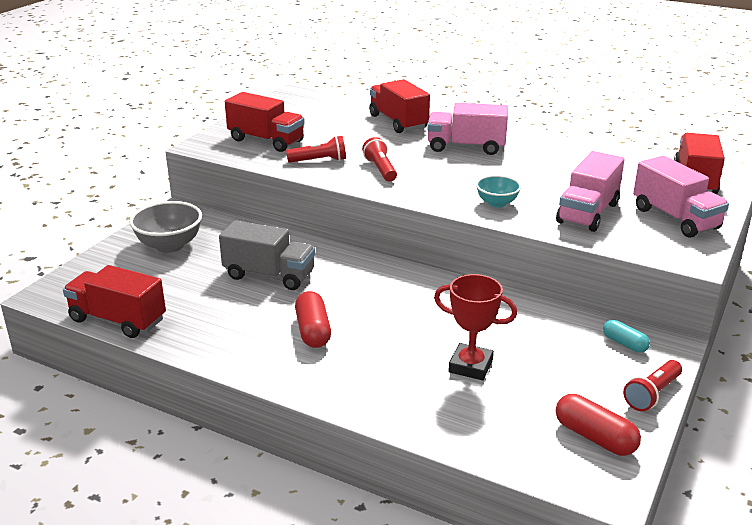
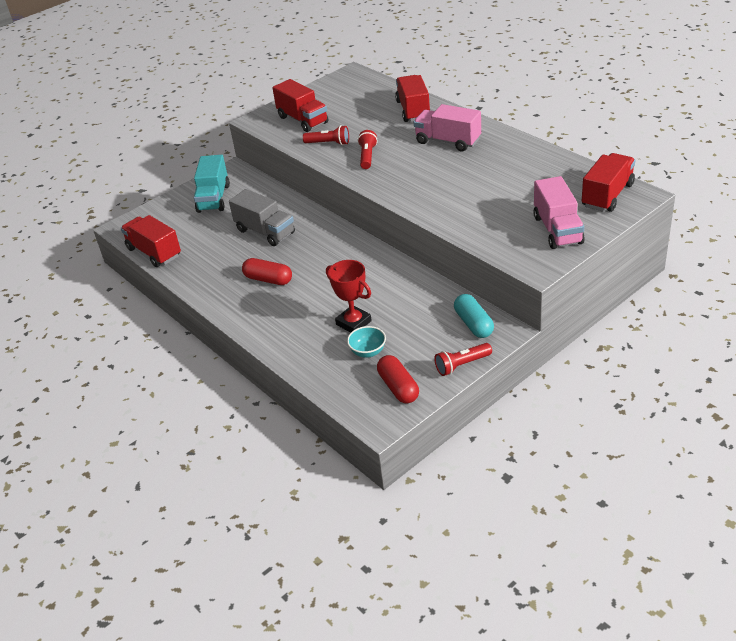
camera: 25 degrees right, 10 degrees up
(169, 245) = (214, 198): grey bowl -> turquoise truck
(313, 331) = (268, 279): red capsule -> red capsule turned 75 degrees counterclockwise
(497, 203) = (430, 198): turquoise bowl -> turquoise bowl (368, 352)
(587, 213) = (492, 216): pink truck -> none
(624, 343) = (473, 324): turquoise capsule -> turquoise capsule, size x1.56

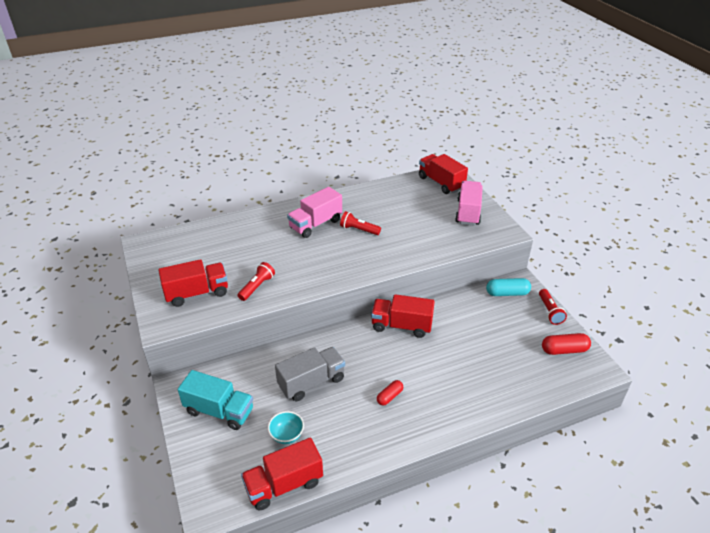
camera: 75 degrees left, 0 degrees up
(268, 279) = (389, 396): red capsule -> red capsule, size x0.64
(353, 323) = (478, 355): red trophy -> none
(367, 156) = (300, 270): red flashlight -> red flashlight (358, 230)
(368, 352) = (517, 356): turquoise bowl -> turquoise bowl (287, 435)
(413, 110) = (249, 227): red truck -> red truck (401, 326)
(557, 230) = (468, 212): pink truck -> pink truck turned 90 degrees counterclockwise

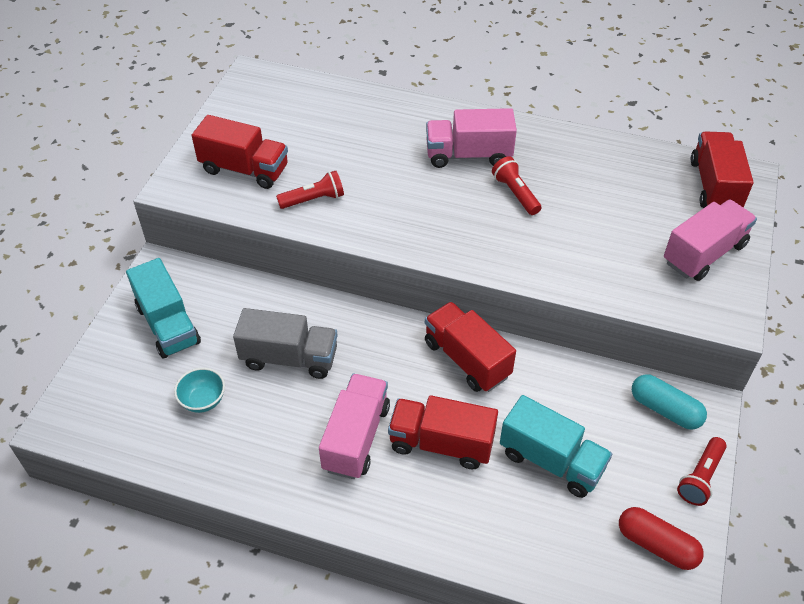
camera: 40 degrees right, 10 degrees up
(284, 484) = (147, 452): red truck -> red truck (441, 443)
(389, 396) = (356, 437): red capsule -> pink truck
(487, 345) = (551, 461): none -> turquoise truck

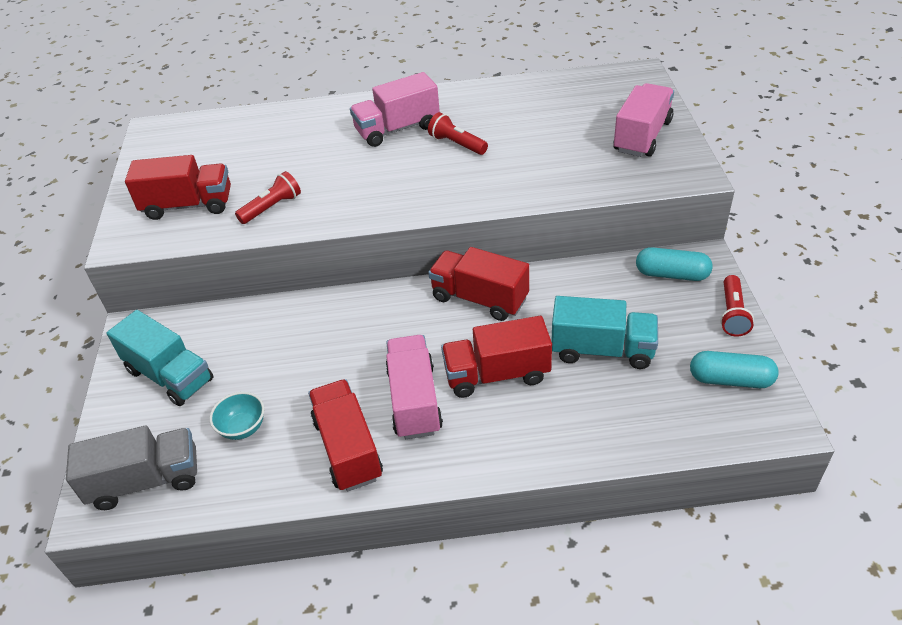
camera: 20 degrees left, 5 degrees down
(289, 358) = (311, 359): grey truck -> grey truck (146, 481)
(656, 545) = (730, 379): red capsule -> turquoise capsule
(714, 186) = (619, 87): red truck -> red truck (348, 448)

